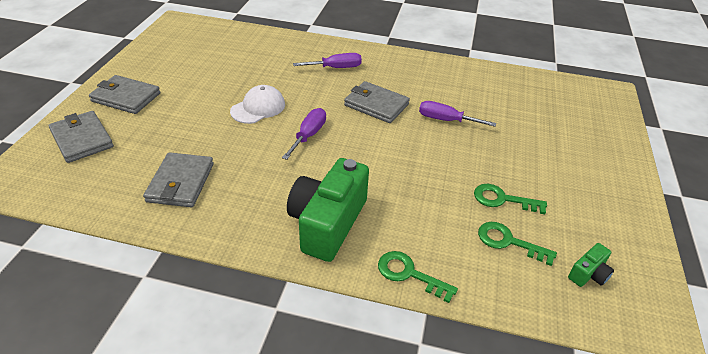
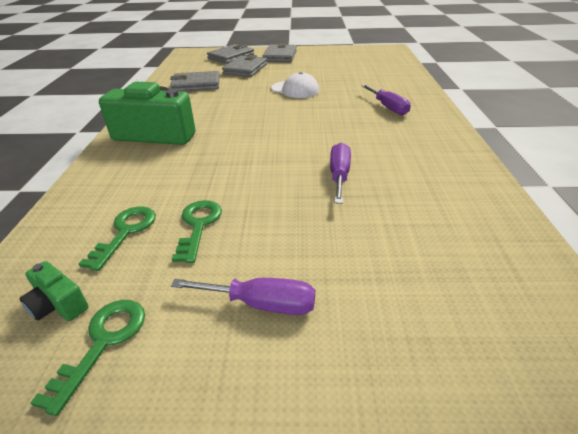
camera: 80 degrees right, 5 degrees down
(308, 135) = (268, 112): purple screwdriver -> purple screwdriver (261, 304)
(376, 105) = (338, 133): grey wallet -> grey wallet (245, 69)
(409, 274) = (92, 175): green key -> green key (103, 342)

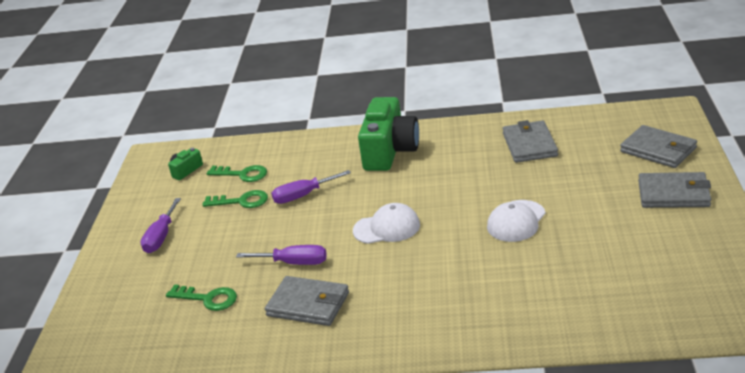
camera: 95 degrees right, 5 degrees down
(103, 342) = (155, 191): green key -> green key (208, 299)
(245, 69) = (598, 171): grey wallet -> grey wallet (308, 304)
(290, 132) = (387, 228): none -> white cap
(388, 107) = (454, 301): purple screwdriver -> purple screwdriver (303, 195)

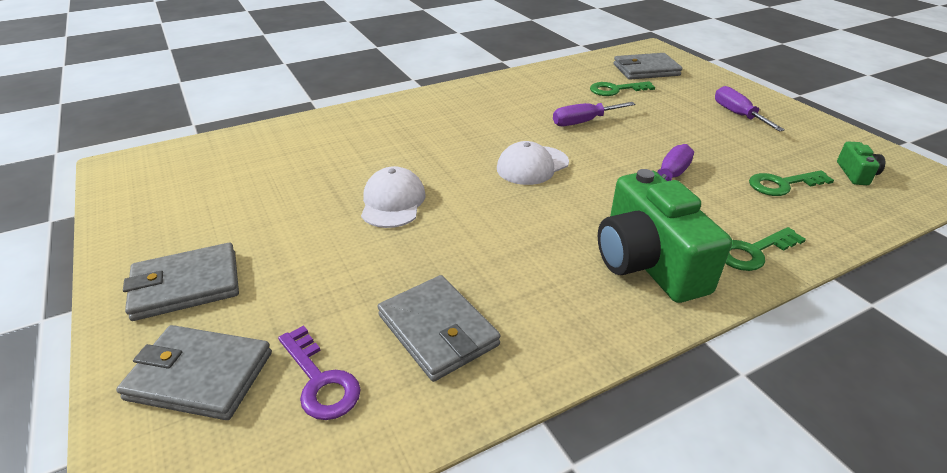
camera: 145 degrees right, 5 degrees up
(241, 201) = (725, 157): green key -> green key (753, 252)
(308, 304) = (531, 102): grey wallet -> grey wallet (646, 70)
(597, 138) = (320, 380): none -> purple key

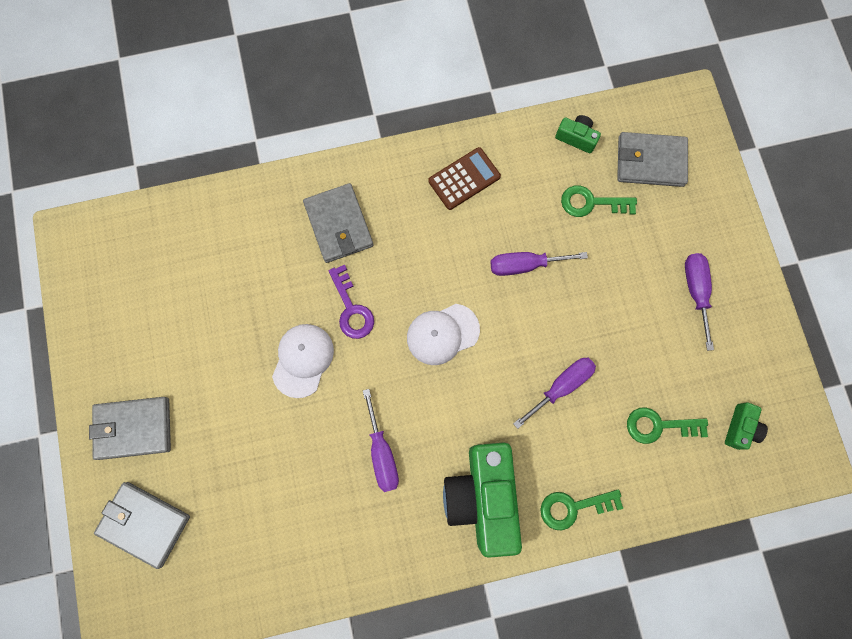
camera: 15 degrees right, 40 degrees up
(320, 380) = (219, 549): purple key -> purple key (351, 308)
(438, 330) = (303, 525): grey wallet -> grey wallet (339, 225)
(504, 93) = (464, 179): none -> brown calculator
(511, 250) = (382, 452): none -> purple screwdriver
(582, 68) = (576, 138): none -> green camera

